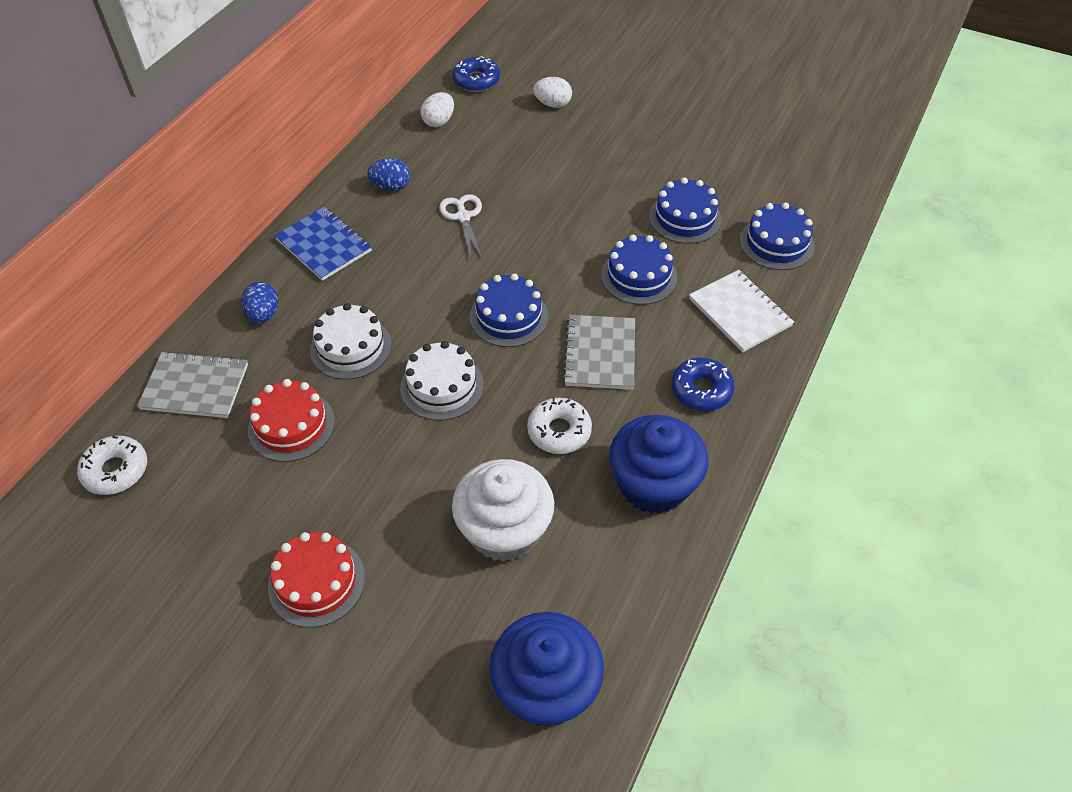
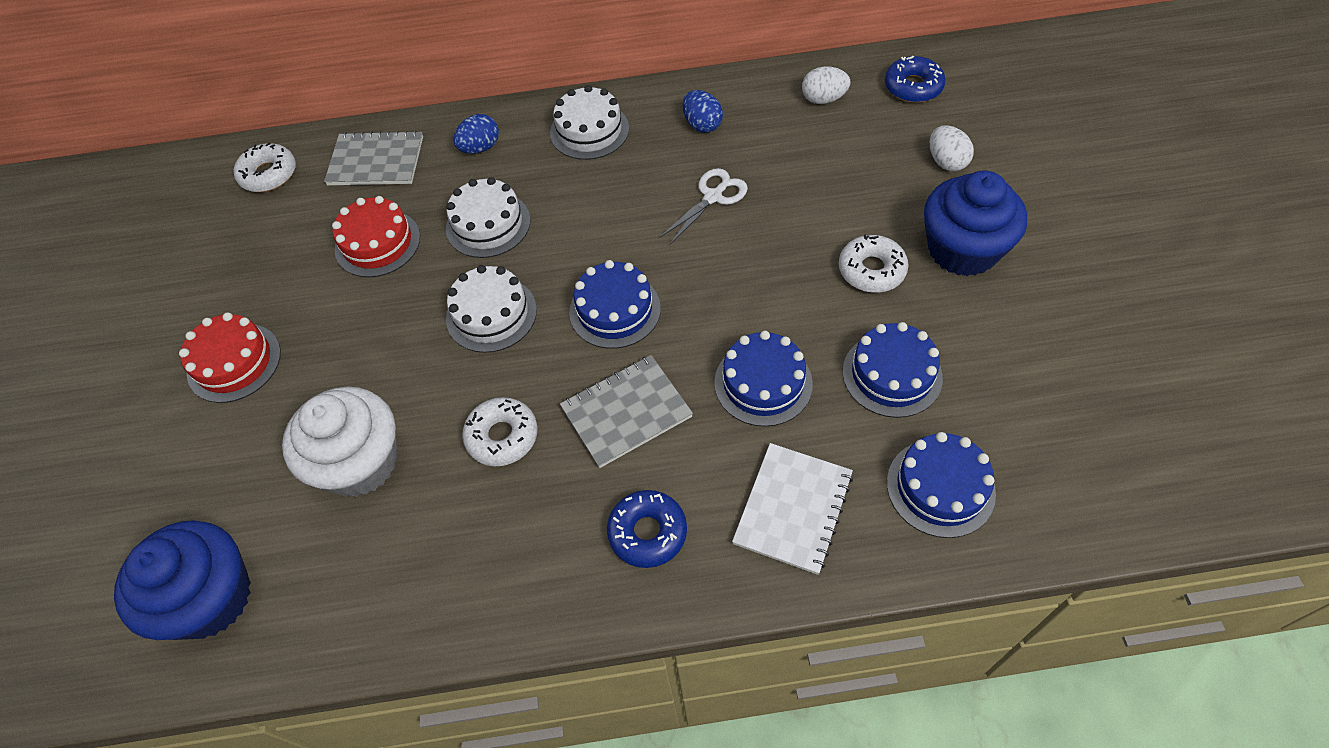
camera: 60 degrees right, 5 degrees up
(195, 387) = (376, 161): grey notebook -> grey notebook turned 60 degrees counterclockwise
(324, 245) = (589, 131): blue notebook -> white cake
(601, 182) = (871, 270): none -> white donut
(653, 484) = (490, 557): blue cupcake -> blue cupcake (962, 249)

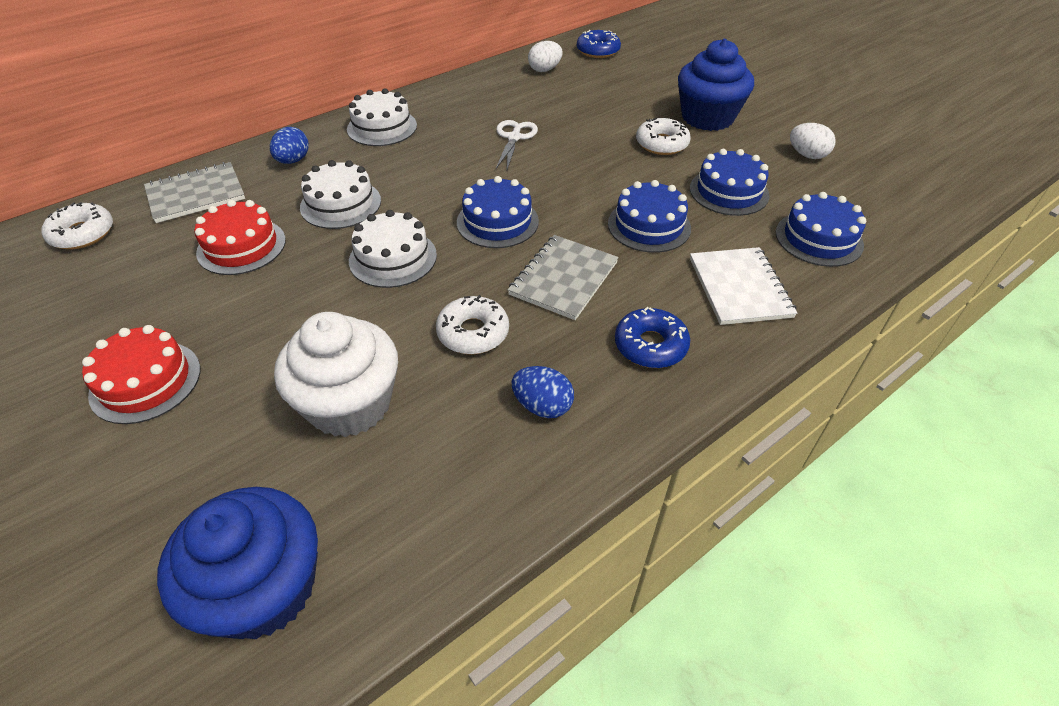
camera: 35 degrees left, 10 degrees down
(702, 125) = (469, 102): blue egg -> blue egg (542, 406)
(946, 162) = (654, 80): white egg -> white egg (807, 155)

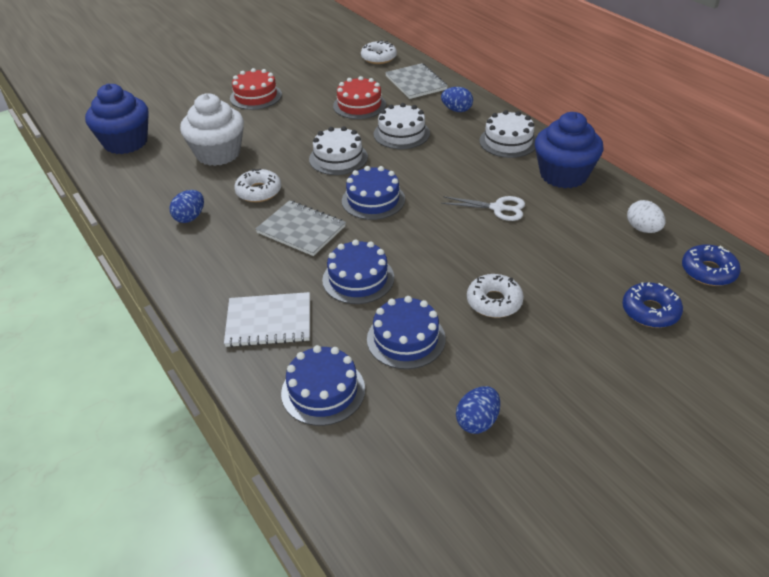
camera: 95 degrees right, 5 degrees down
(650, 345) = (223, 265): blue donut -> blue donut (650, 311)
(707, 117) = (556, 346): blue cupcake -> blue cupcake (563, 175)
(807, 155) = (477, 421): white egg -> blue egg

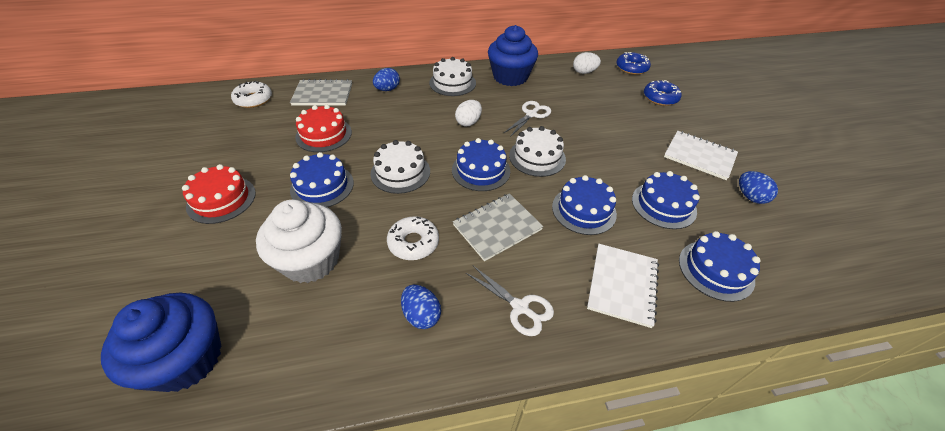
camera: 70 degrees left, 5 degrees up
(217, 264) = (520, 307): none -> white scissors
(296, 129) = (322, 186): none -> blue cake
(401, 133) = (395, 126): white cake -> white cake (537, 157)
(444, 172) = (468, 122): none -> white egg
(494, 302) = (634, 151): white donut -> none
(532, 364) = (699, 156): none -> white notebook

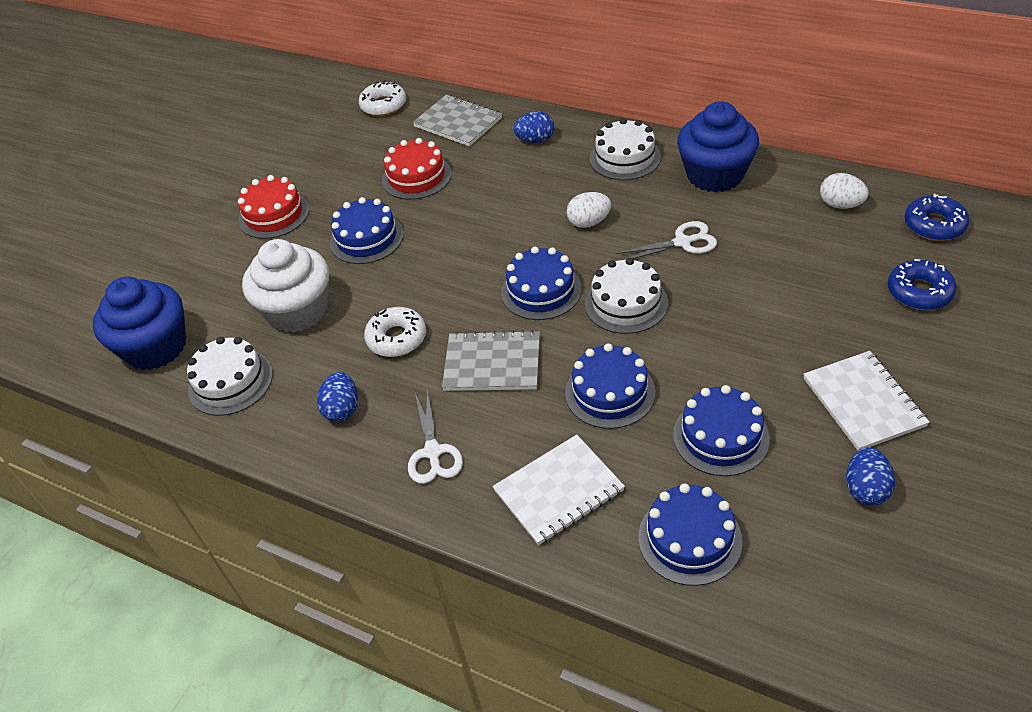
camera: 45 degrees right, 0 degrees up
(400, 172) = (453, 255): white cake -> white cake (230, 382)

